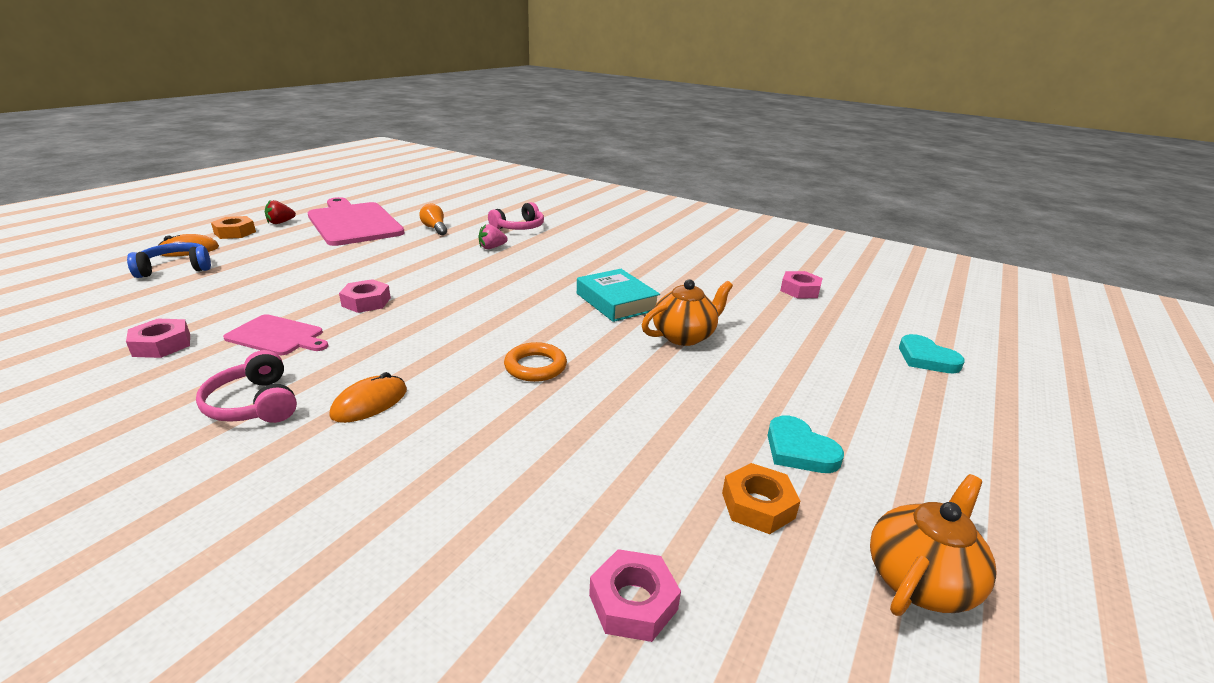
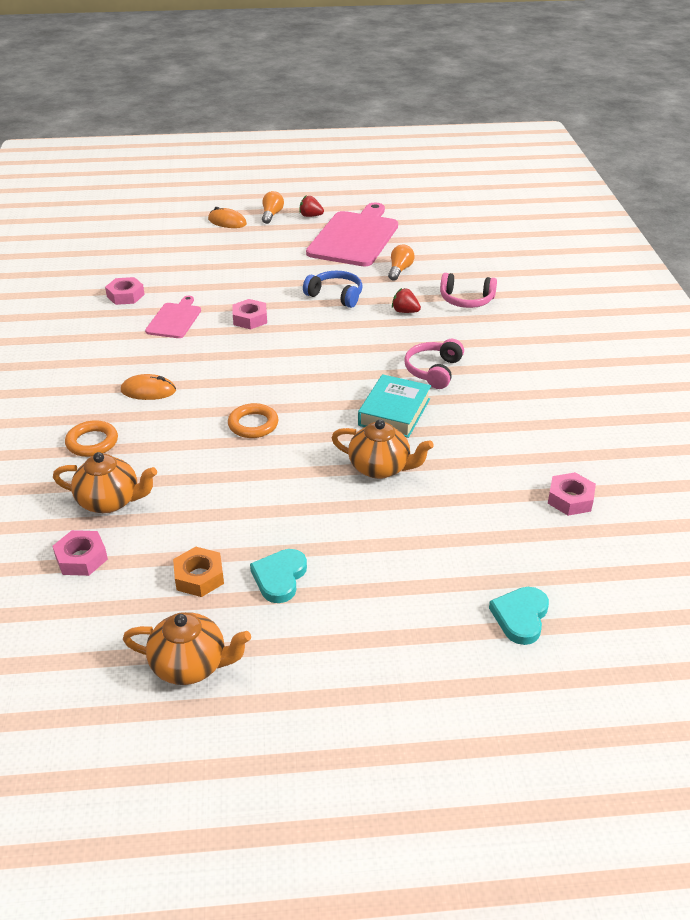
camera: 55 degrees right, 10 degrees up
(176, 268) = (201, 236): blue headphones -> blue headphones (335, 295)
(235, 232) = (271, 215): orange nut -> orange light bulb
(254, 404) = (109, 358): pink headphones -> pink headphones (433, 371)
(277, 336) = (174, 319): pink cutting board -> pink cutting board turned 150 degrees counterclockwise
(397, 487) = (92, 442): none -> orange ring
(492, 248) = (405, 311): pink strawberry -> red strawberry
(540, 521) = (110, 501): none -> orange teapot

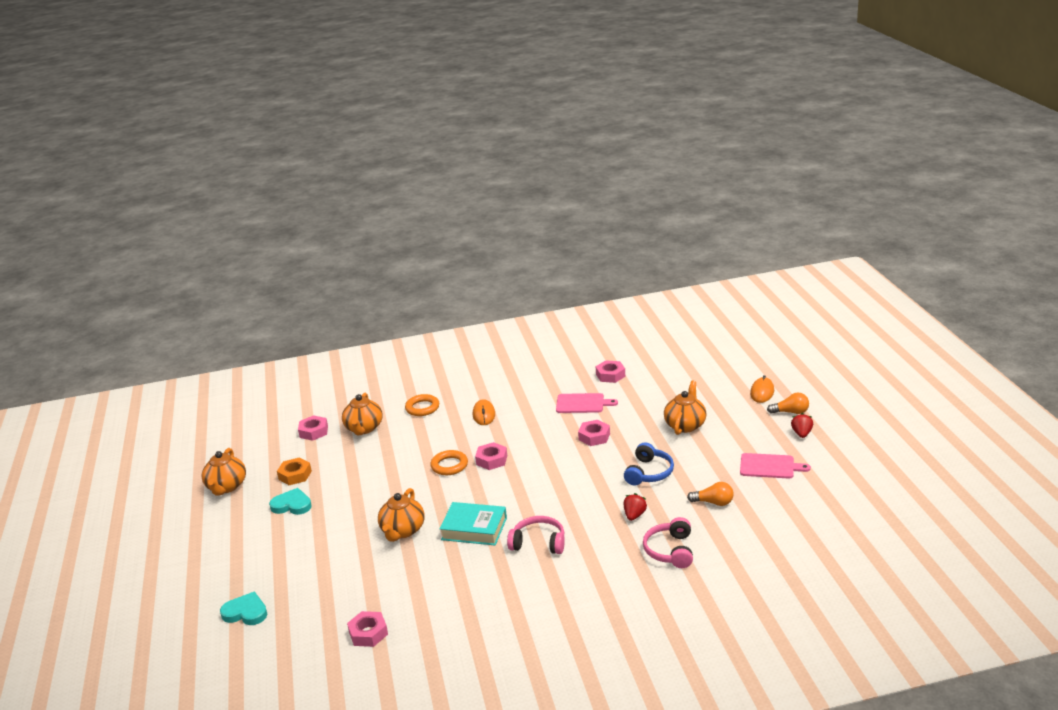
camera: 85 degrees right, 10 degrees down
(258, 391) = (492, 460): none -> pink nut
(260, 266) = (685, 425): none -> orange teapot
(355, 237) = (769, 466): pink cutting board -> pink cutting board, size x0.52

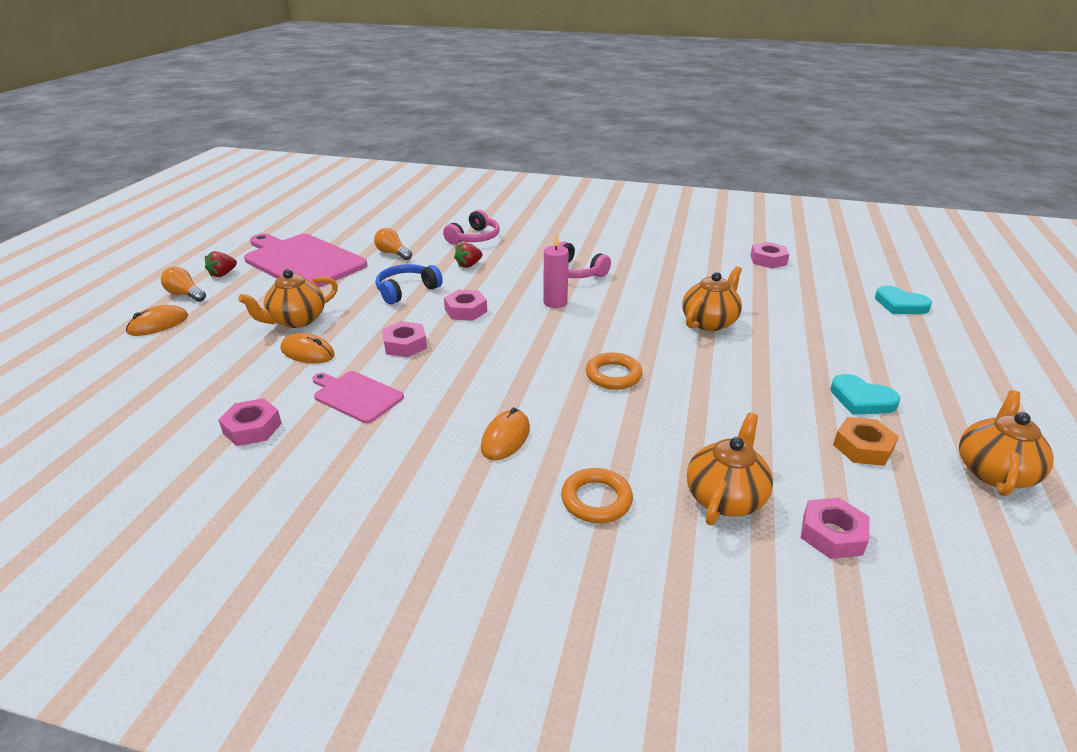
camera: 155 degrees left, 5 degrees up
(474, 529) = (629, 300): turquoise book -> none
(492, 460) = (553, 362): pink nut -> pink nut (466, 310)
(529, 505) = (555, 302): none -> pink candle
(644, 412) = (307, 352): none -> orange mouse
(769, 466) = (302, 261): pink cutting board -> pink cutting board, size x1.94

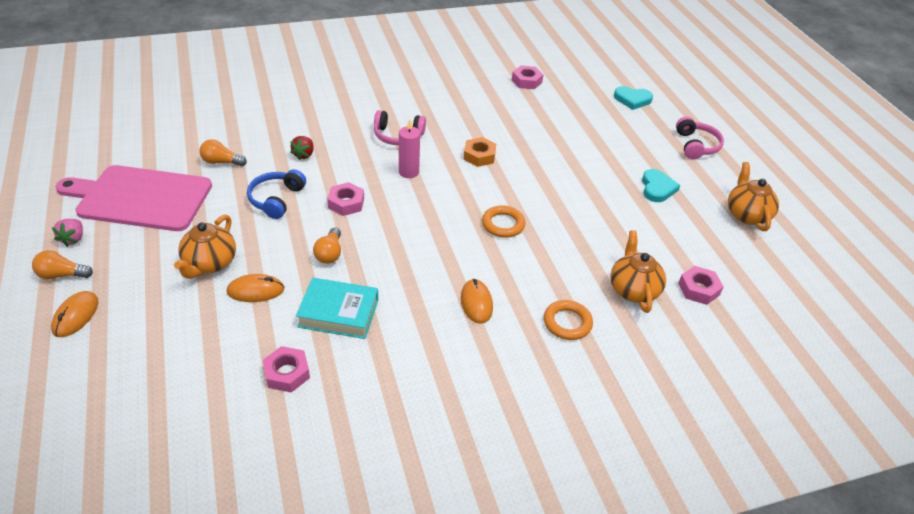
camera: 35 degrees left, 10 degrees up
(223, 274) = (73, 239): red strawberry -> pink strawberry
(356, 396) = (338, 313): pink cutting board -> turquoise book
(405, 345) = (330, 253): pink nut -> orange light bulb
(474, 238) = (280, 122): pink headphones -> pink headphones (696, 145)
(709, 322) = (529, 154): orange teapot -> none
(861, 399) = (657, 188): turquoise heart -> turquoise heart turned 90 degrees counterclockwise
(863, 447) = (678, 224): orange nut -> orange nut (479, 156)

